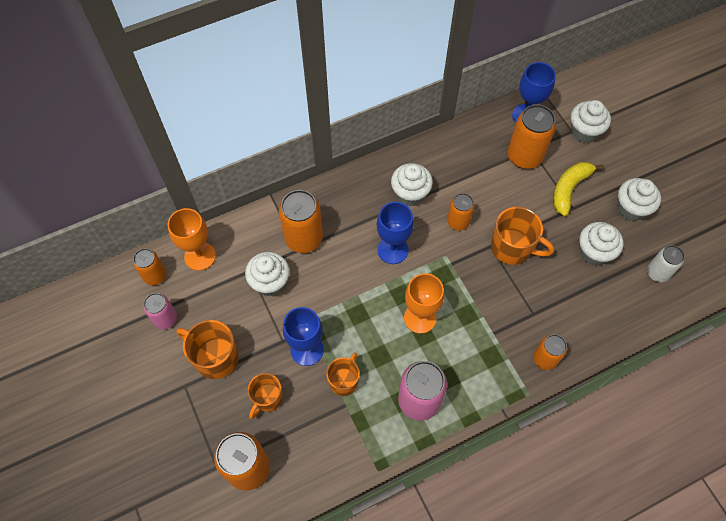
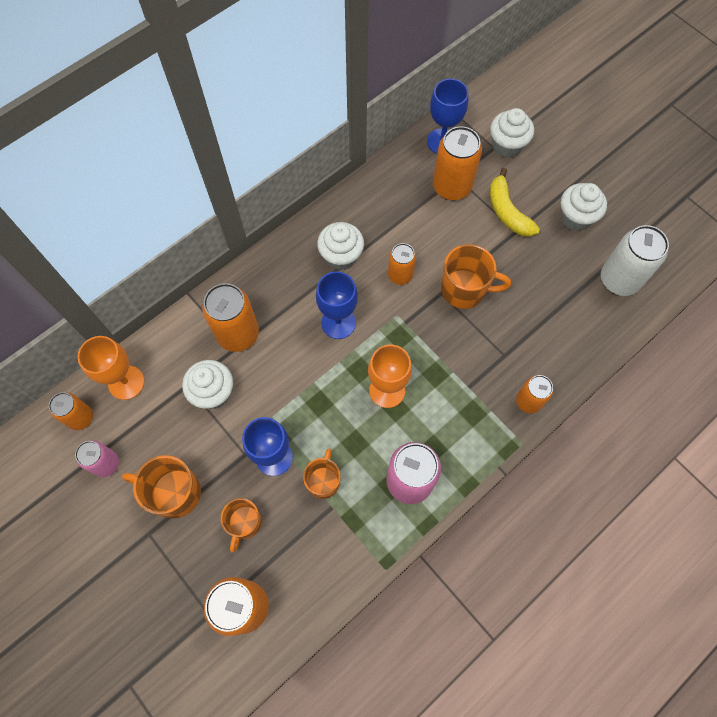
camera: 15 degrees left, 5 degrees up
(569, 189) = (507, 211): yellow banana -> yellow banana turned 45 degrees counterclockwise
(593, 253) = (549, 274): white cupcake -> none
(657, 273) = (619, 280): white can -> white can, size x1.65

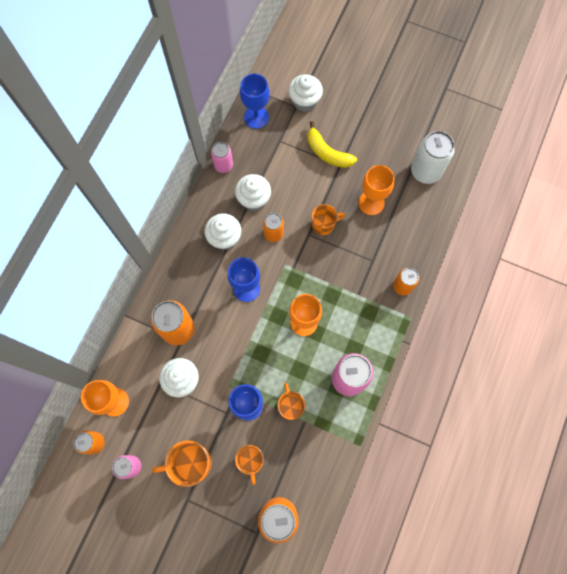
camera: 25 degrees left, 5 degrees up
(379, 178) = (223, 165): none -> pink can
(451, 187) = (279, 150): orange can -> none
(465, 290) = (324, 225): orange mug -> orange mug, size x0.66
(534, 288) = (371, 203): none -> orange goblet
(575, 218) = (377, 137): white cupcake -> white cupcake (254, 199)

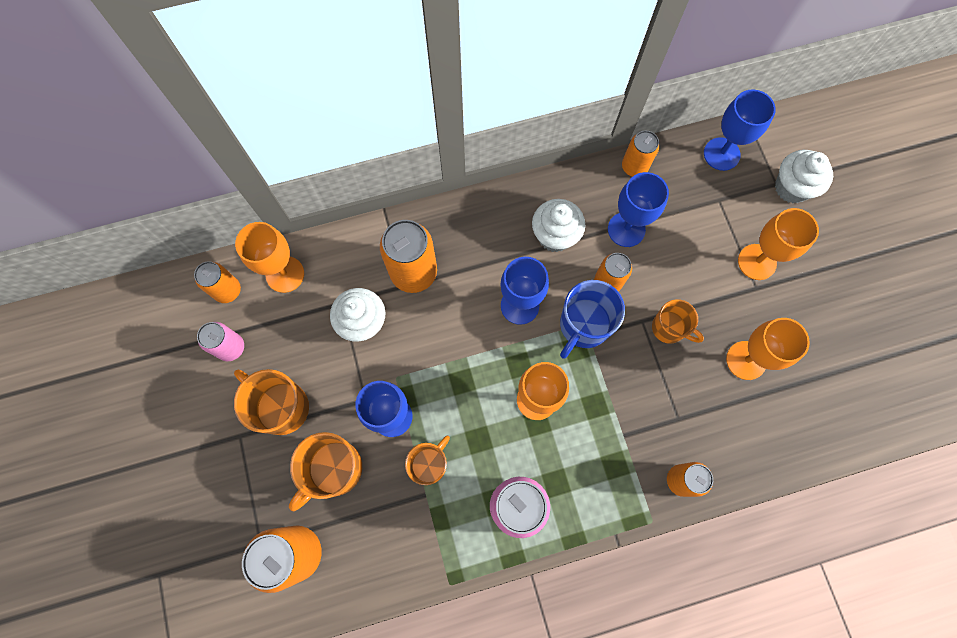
camera: 50 degrees right, 0 degrees up
(223, 165) = (634, 167): pink can -> orange can
(250, 460) = (334, 470): orange mug -> orange mug, size x1.52
(254, 199) = (626, 229): white cupcake -> blue goblet
(286, 265) = (583, 326): none -> blue mug
(327, 153) = (756, 262): yellow banana -> orange goblet
(425, 171) = (847, 392): white can -> none

